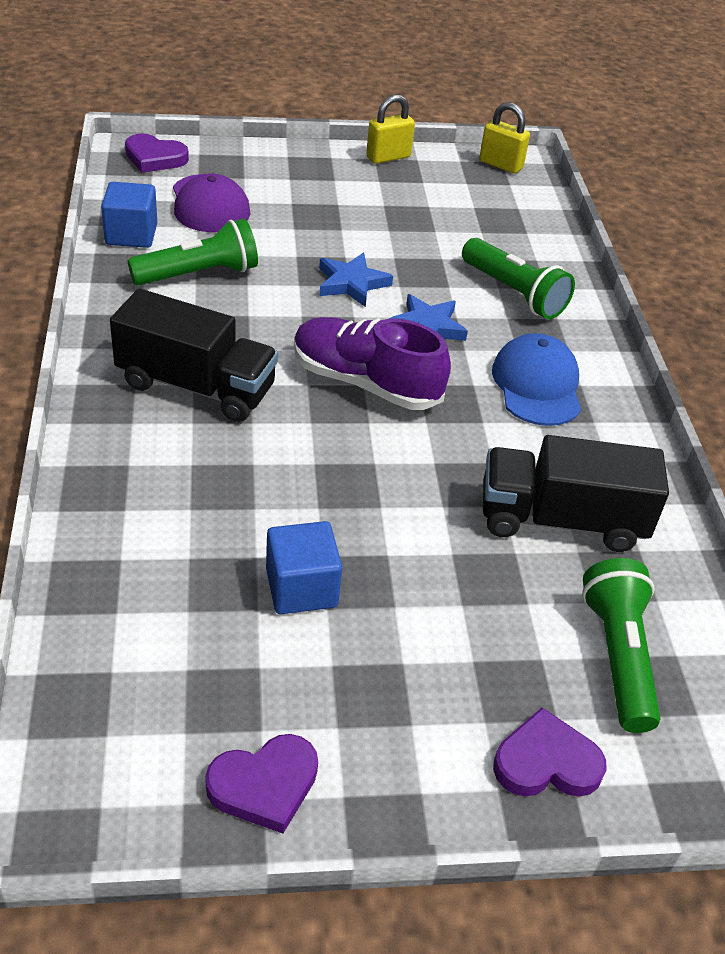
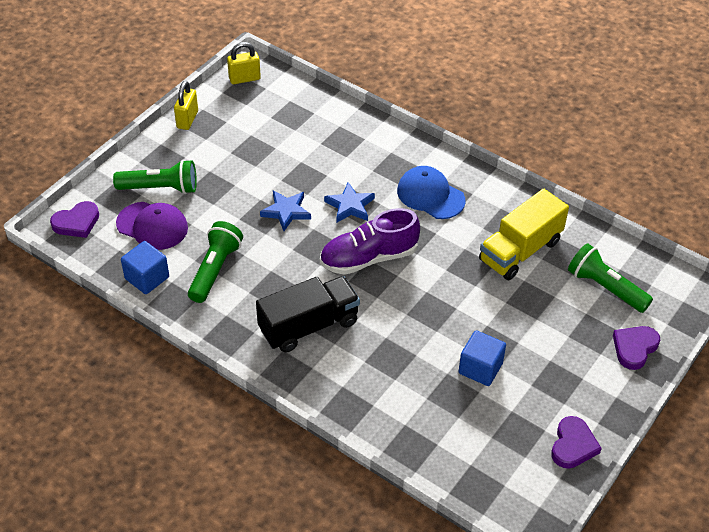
camera: 45 degrees left, 5 degrees up
(514, 293) = (357, 154): green flashlight -> green flashlight (160, 188)
(561, 520) = (520, 251): black truck -> yellow truck

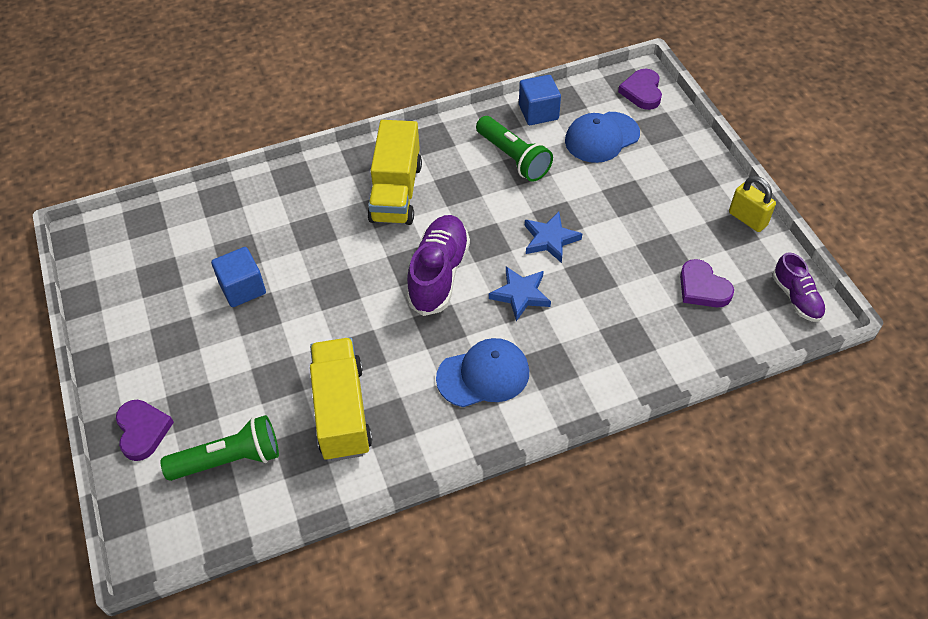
camera: 125 degrees right, 5 degrees up
(152, 226) = (601, 137): purple cap -> blue cap
(160, 188) = (651, 161): green flashlight -> none
(244, 79) = (796, 298): yellow padlock -> purple shoe
(308, 326) = (396, 192): black truck -> yellow truck
(573, 445) = (109, 308): purple heart -> purple heart (702, 288)

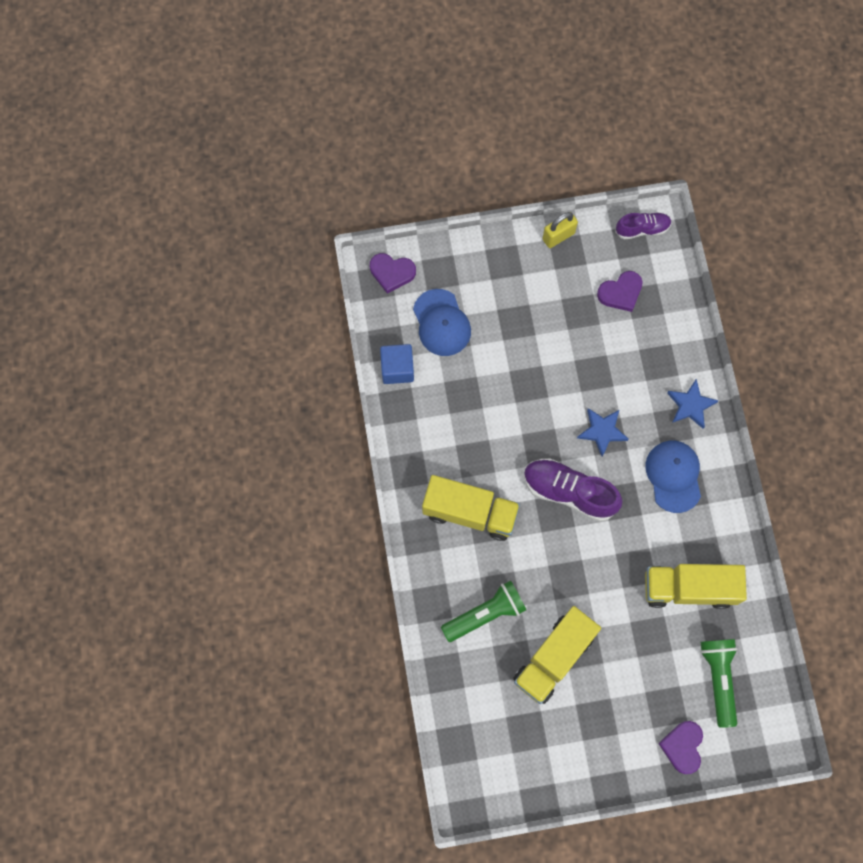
camera: 80 degrees left, 20 degrees up
(142, 431) = (682, 747): purple heart -> purple heart turned 75 degrees counterclockwise
(242, 288) = (554, 658): blue cube -> yellow truck
(513, 158) = (450, 403): green flashlight -> green flashlight (485, 614)
(550, 239) = (549, 395): blue star -> blue star (690, 405)

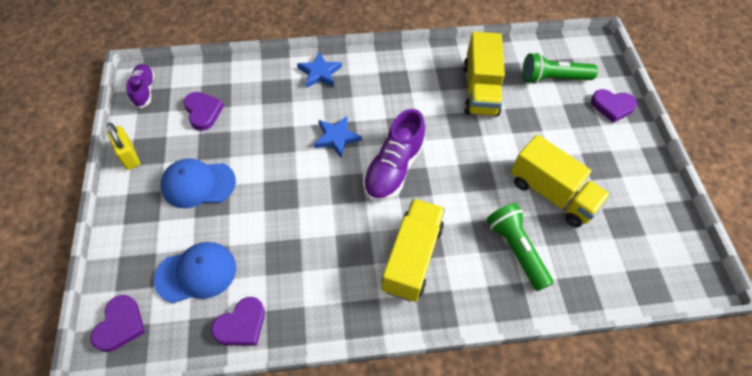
camera: 90 degrees left, 15 degrees down
(397, 369) = (241, 325): blue cube -> purple heart
(673, 476) = (382, 90): blue cap -> blue cap (198, 184)

